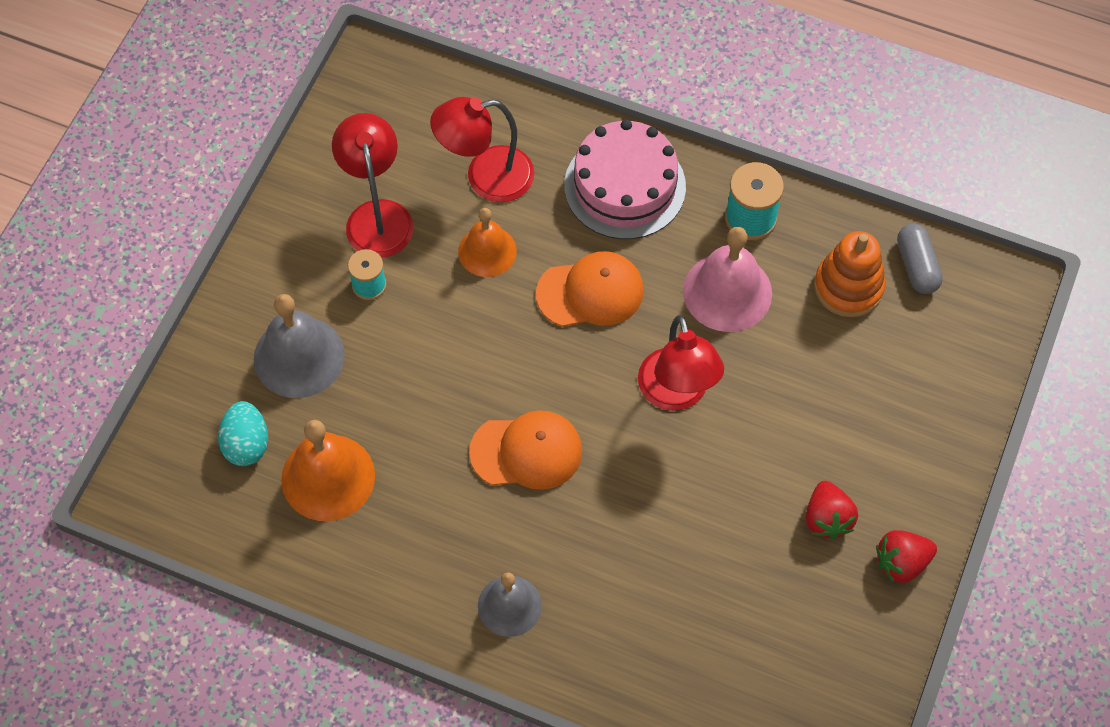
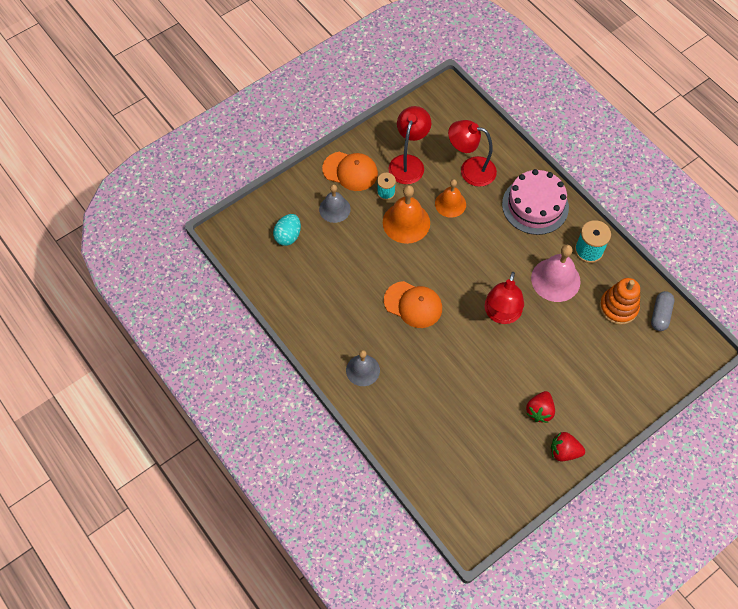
camera: 30 degrees right, 0 degrees up
(299, 356) = (334, 209): grey bell -> grey bell, size x0.66
(328, 477) = (315, 269): orange bell -> orange bell (406, 222)
(590, 292) = (488, 247): orange cap -> orange cap (350, 171)

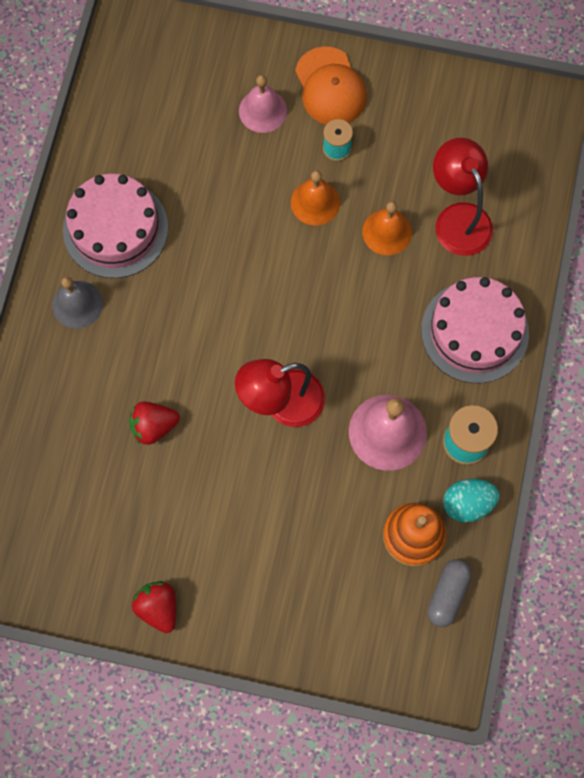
camera: 50 degrees right, 10 degrees up
(288, 236) = (182, 90): turquoise egg -> turquoise egg (467, 503)
(334, 209) = (262, 110): grey bell -> pink bell
(336, 322) = (115, 229): none -> pink cake
(406, 222) = (315, 202): orange bell -> orange bell, size x0.66
(408, 163) = (402, 141): red lamp -> none
(413, 304) = (209, 294): orange cap -> none
(539, 411) = (188, 541): red strawberry -> red strawberry (153, 426)
(660, 315) = (447, 594): grey capsule -> grey capsule turned 45 degrees counterclockwise

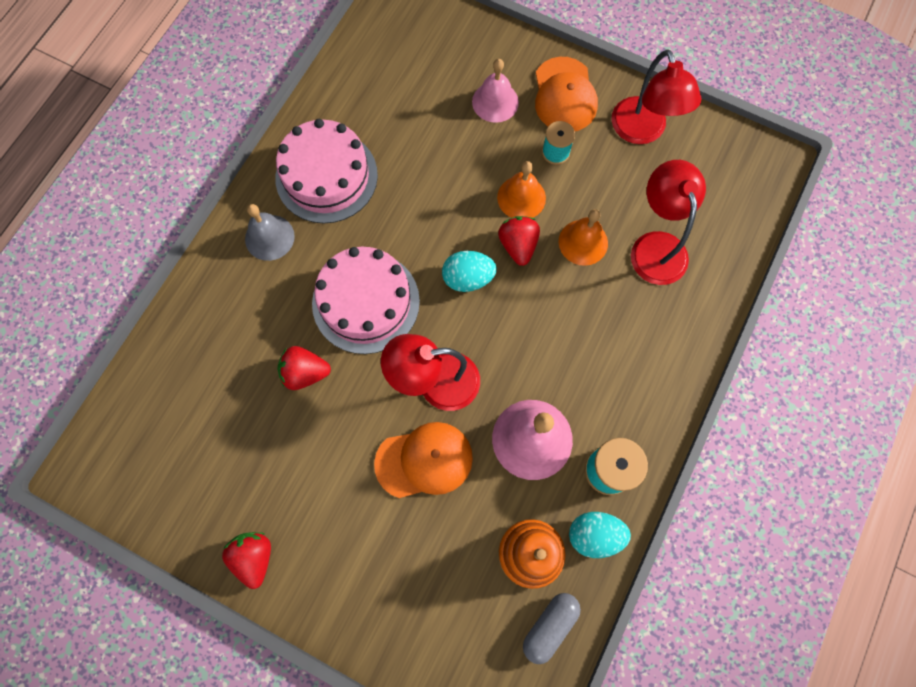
camera: 15 degrees right, 0 degrees up
(285, 295) = (468, 278): none -> turquoise egg
(292, 478) = (424, 460): none -> orange cap
(325, 251) = (518, 245): none -> red strawberry
(416, 106) = (642, 131): none -> red lamp
(474, 331) = (645, 361): pink cake -> pink cake (366, 302)

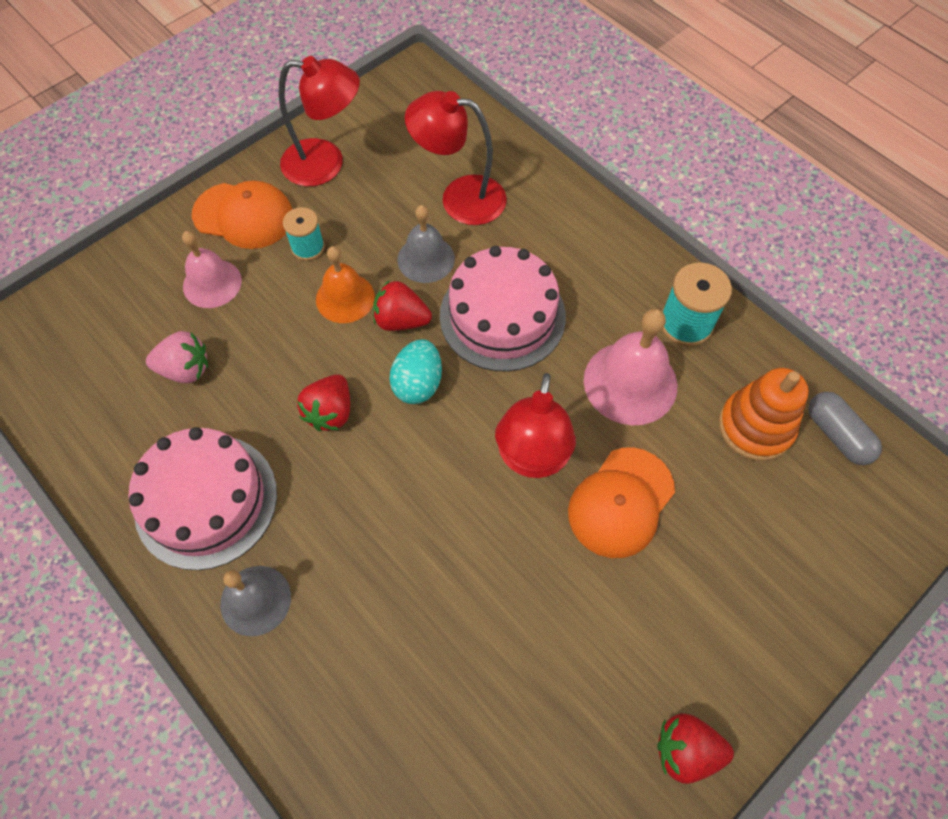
camera: 70 degrees left, 10 degrees down
(305, 373) = (463, 609): red strawberry -> red strawberry (330, 412)
(366, 302) = (399, 506): pink cake -> pink cake (502, 316)
(418, 118) = (185, 369): none -> pink strawberry
(424, 460) = (621, 502): orange cap -> orange cap turned 150 degrees counterclockwise
(583, 242) = (426, 259): orange bell -> grey bell
(594, 535) = (750, 360): turquoise egg -> none

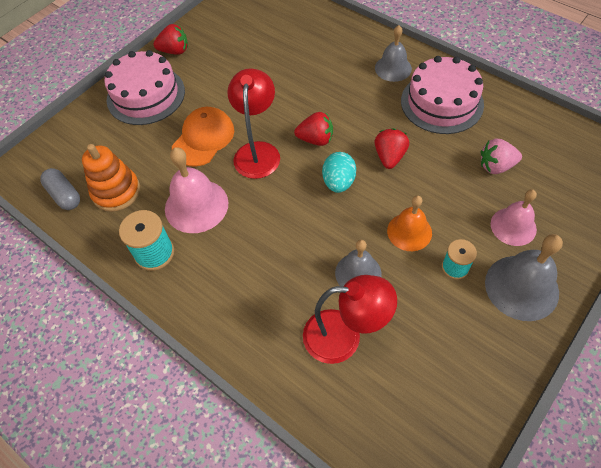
camera: 175 degrees right, 5 degrees down
(243, 215) = (521, 287): orange cap -> grey bell
(326, 164) = (476, 353): red lamp -> none
(401, 320) = (362, 222): red strawberry -> red strawberry (316, 139)
(502, 316) = (290, 237): pink cake -> pink cake (146, 95)

